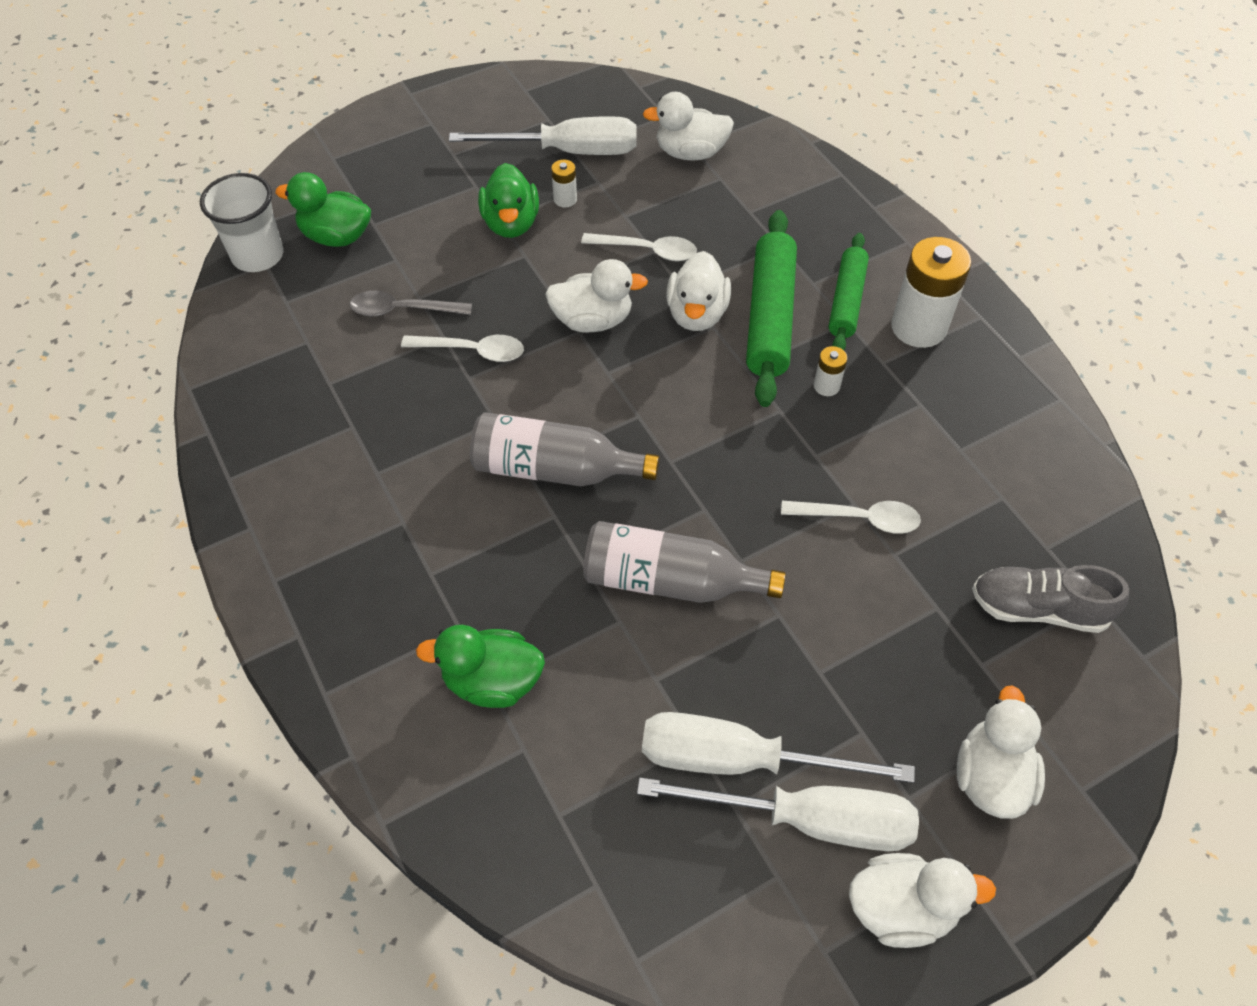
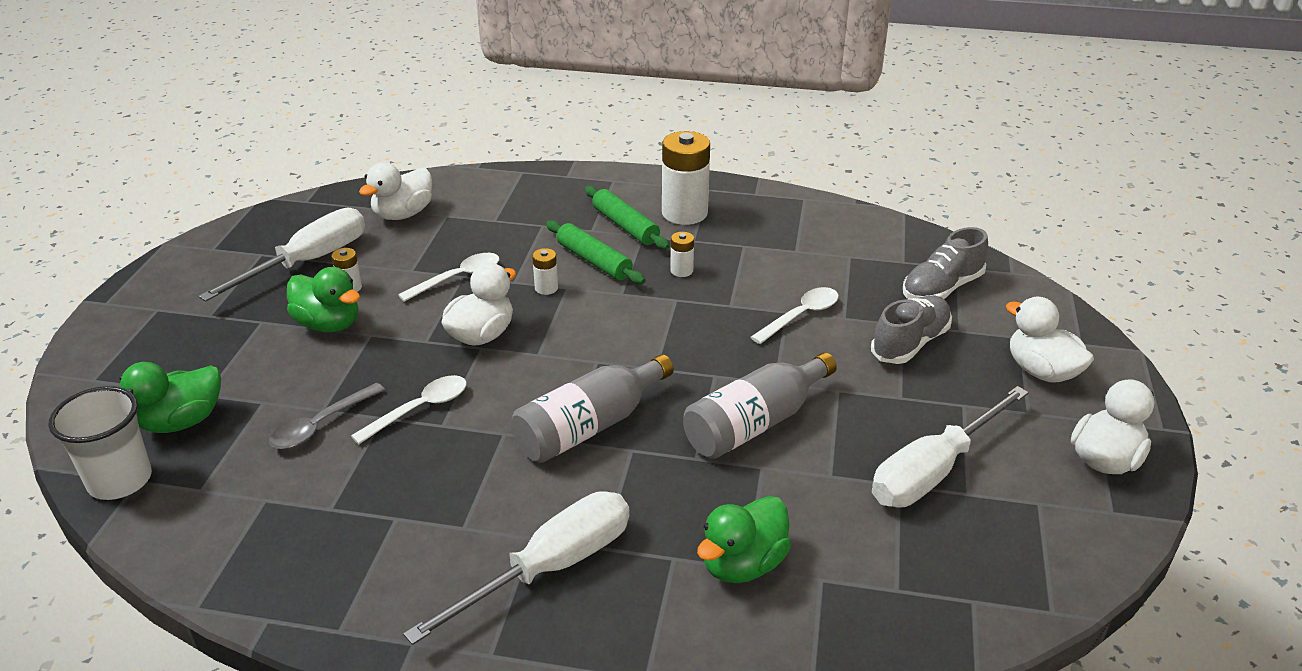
camera: 50 degrees left, 20 degrees down
(697, 314) = (546, 288): white duck -> white battery
(770, 317) = (594, 261): green rolling pin -> green rolling pin, size x0.65
(808, 820) = (1008, 465): white screwdriver -> white screwdriver (550, 568)
(913, 633) = (910, 343): none -> grey shoe

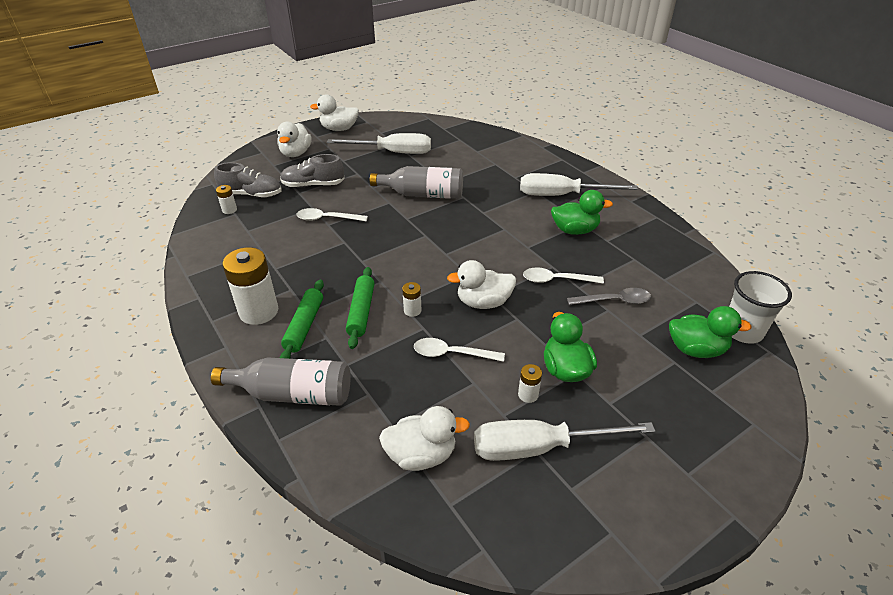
camera: 135 degrees left, 5 degrees up
(589, 426) = (488, 229): grey bottle -> grey bottle (293, 394)
(681, 271) = (331, 274): white battery -> white battery (229, 210)
(742, 564) = (495, 165): green duck -> green duck (574, 230)

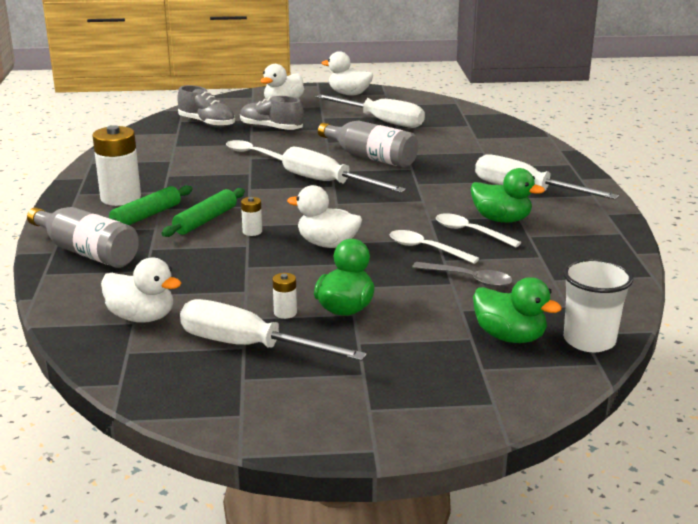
camera: 30 degrees right, 15 degrees down
(229, 210) = (175, 129): white battery -> none
(417, 233) = (328, 183): none -> white screwdriver
(452, 354) = (251, 268): white spoon -> white spoon (470, 232)

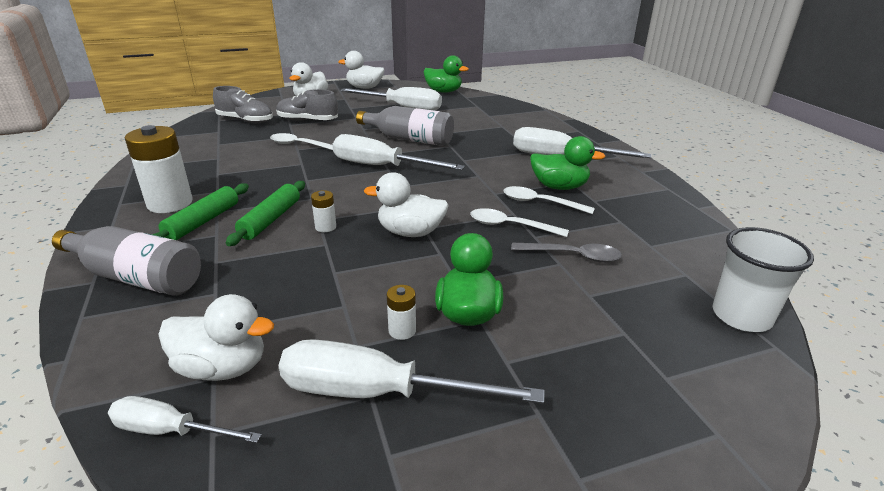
camera: 15 degrees left, 5 degrees up
(100, 346) = (170, 430): none -> white screwdriver
(510, 337) = (662, 324): green duck -> green duck (443, 91)

